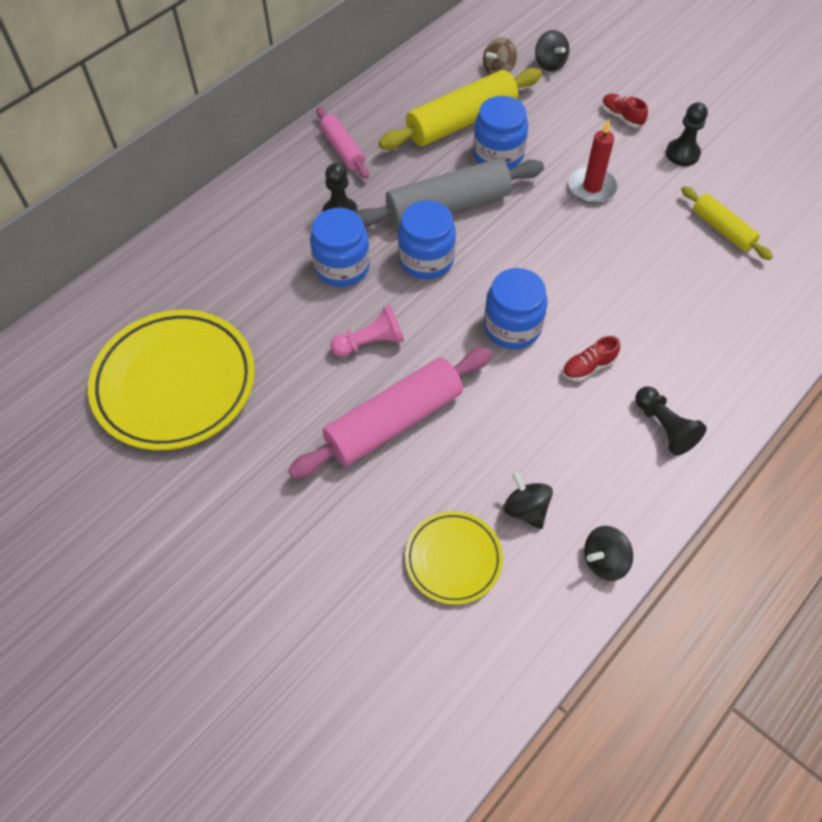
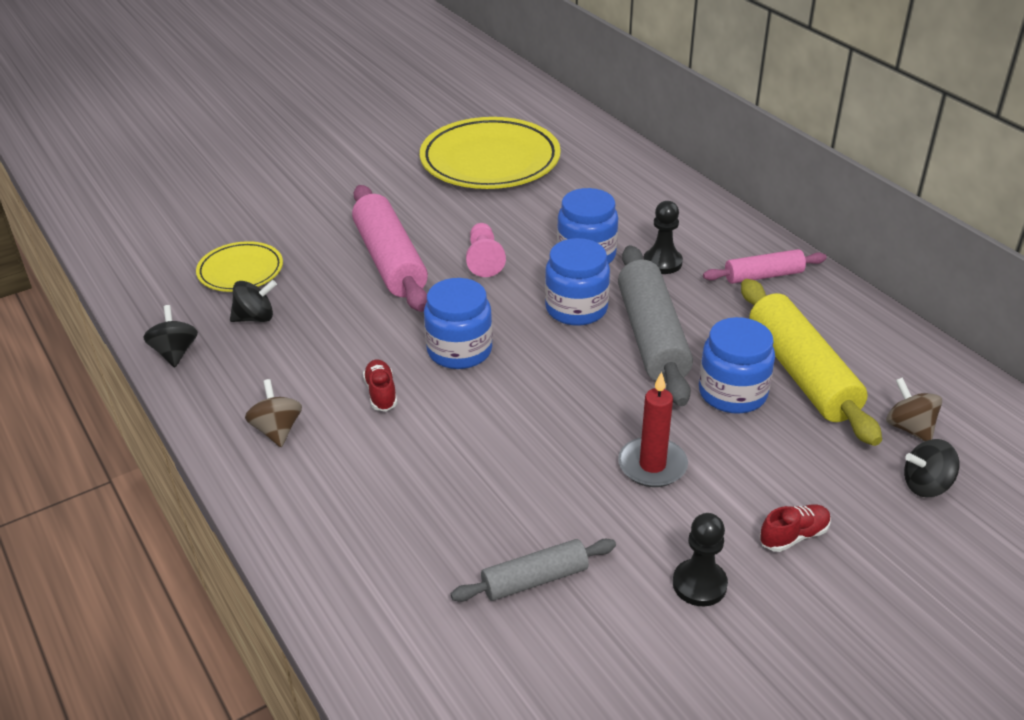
camera: 105 degrees right, 20 degrees down
(664, 427) = (277, 430): black pawn -> brown spinning top
(722, 229) = (535, 580): yellow rolling pin -> grey rolling pin

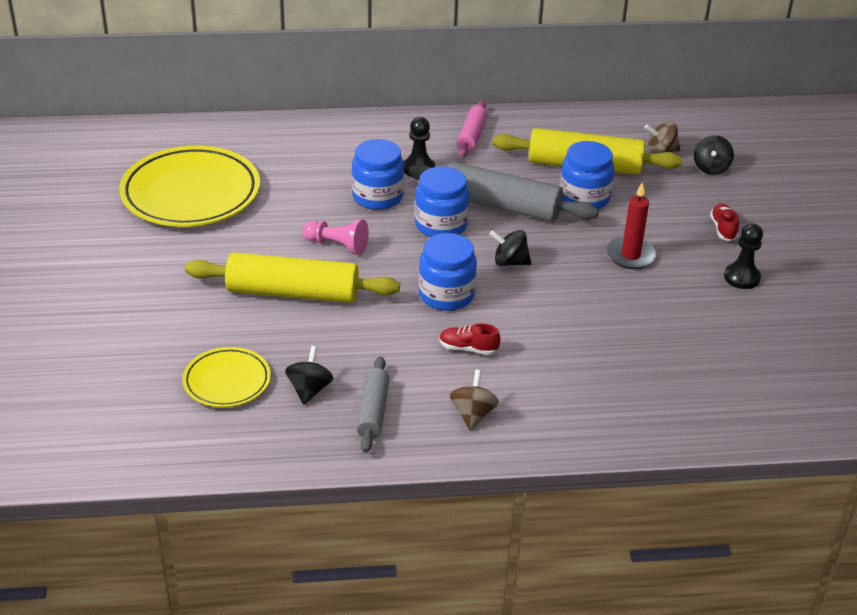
camera: 65 degrees left, 0 degrees up
(175, 352) = (320, 449): black spinning top -> black spinning top (509, 262)
(277, 430) = (473, 414): brown spinning top -> brown spinning top turned 90 degrees clockwise
(390, 260) = (293, 292): pink rolling pin -> yellow rolling pin
(535, 580) = (703, 339): grey rolling pin -> grey rolling pin (373, 411)

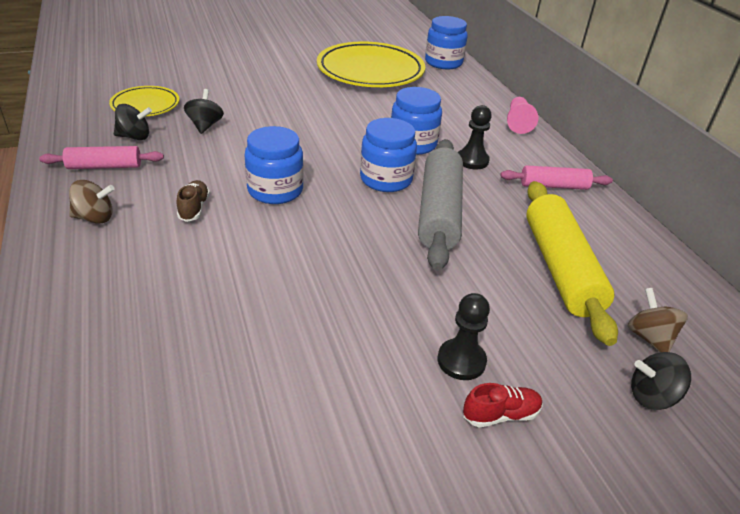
camera: 75 degrees right, 0 degrees up
(293, 292) = (259, 119): yellow rolling pin -> none
(337, 245) = (331, 132): pink pawn -> pink pawn (518, 123)
(373, 411) = (104, 166): grey rolling pin -> pink rolling pin
(468, 348) = (194, 208): red shoe -> brown shoe
(509, 262) = (342, 224): black spinning top -> black spinning top (205, 125)
(584, 198) = (491, 271): blue jar -> blue jar (443, 62)
(630, 255) = (392, 316): red candle -> none
(741, 277) = (387, 440): black pawn -> black pawn (461, 361)

